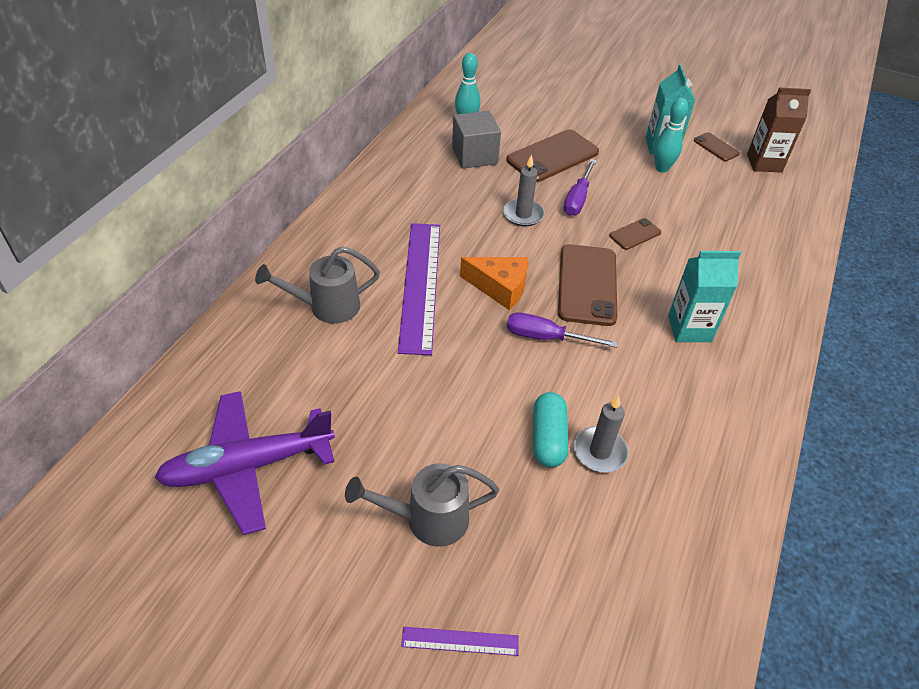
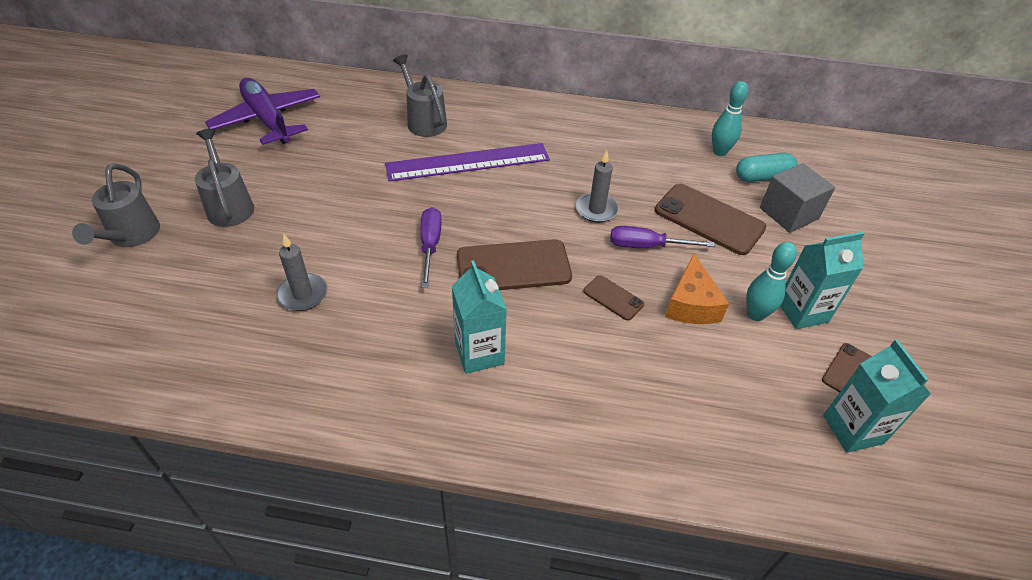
camera: 75 degrees right, 0 degrees up
(460, 641) = (131, 236): purple ruler -> grey watering can
(474, 155) = (669, 165): grey cube -> grey cube (789, 213)
(500, 288) = (484, 208): orange cheese -> orange cheese (691, 304)
(548, 438) = (312, 260): turquoise capsule -> turquoise capsule (762, 177)
(764, 163) = (853, 429): brown carton -> turquoise carton

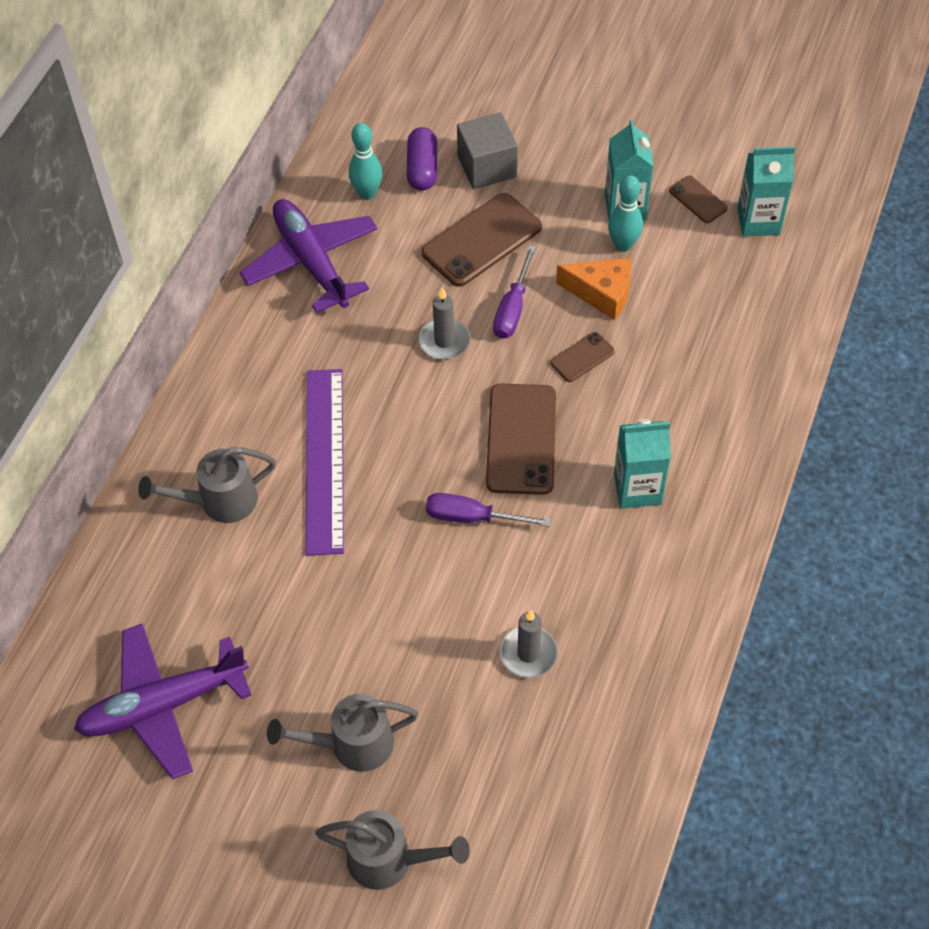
camera: 75 degrees left, 10 degrees up
(641, 133) = (311, 261): none -> purple plane
(762, 177) = (422, 168): turquoise capsule -> purple capsule

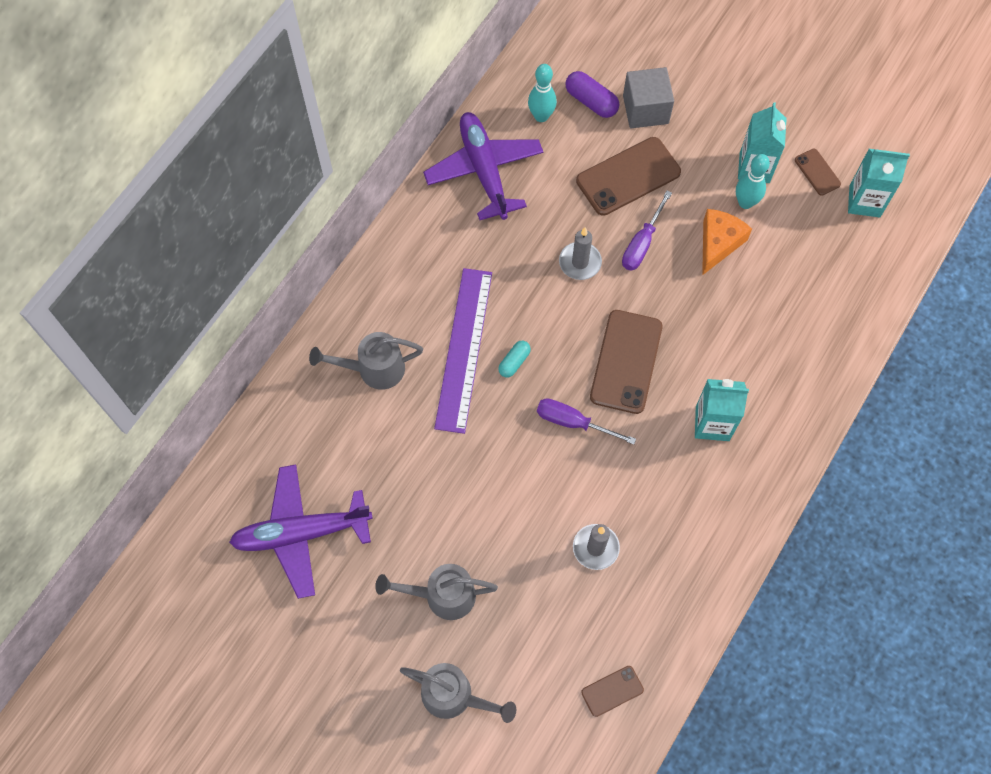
camera: 10 degrees right, 10 degrees up
(388, 463) = (514, 362): none -> turquoise capsule
(422, 168) = (591, 101): purple capsule -> purple capsule turned 60 degrees counterclockwise
(582, 357) = (690, 298): brown phone -> brown phone (612, 691)
(601, 293) = (718, 243): orange cheese -> orange cheese turned 90 degrees counterclockwise

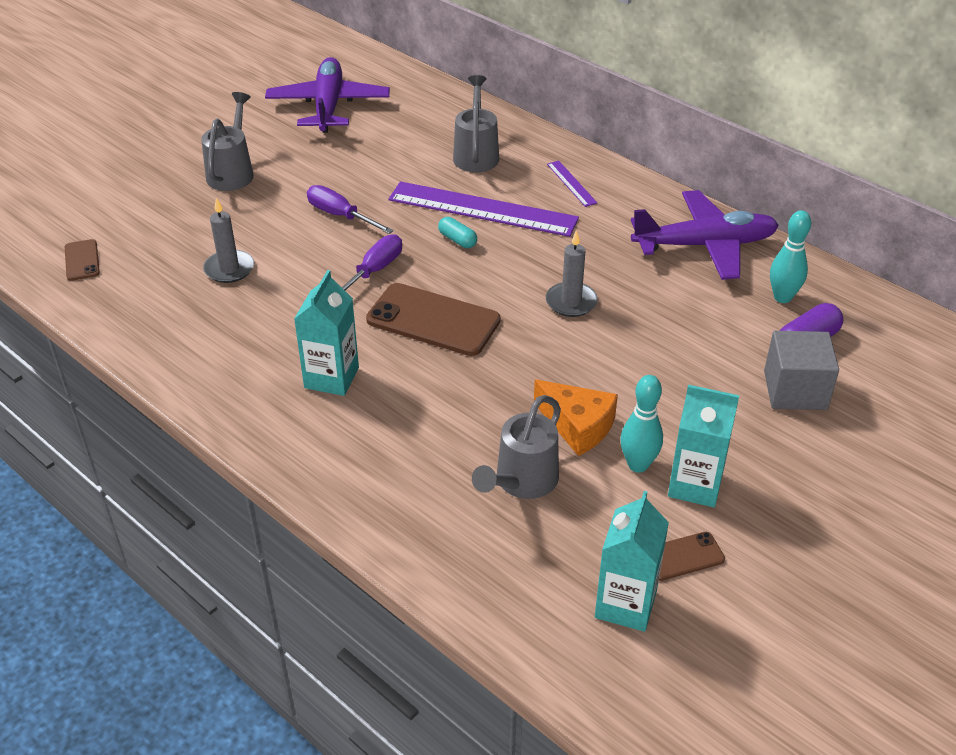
camera: 100 degrees right, 25 degrees down
(410, 280) = (571, 183): none -> purple ruler
(454, 696) = (137, 170): grey watering can -> grey watering can (521, 482)
(628, 176) = (688, 359): brown phone -> none
(642, 243) = (588, 356): purple screwdriver -> purple screwdriver (340, 215)

